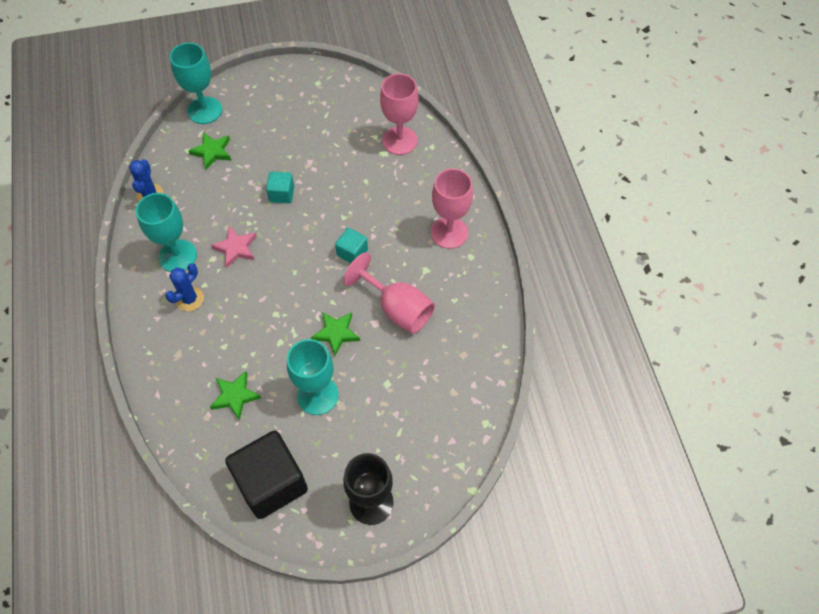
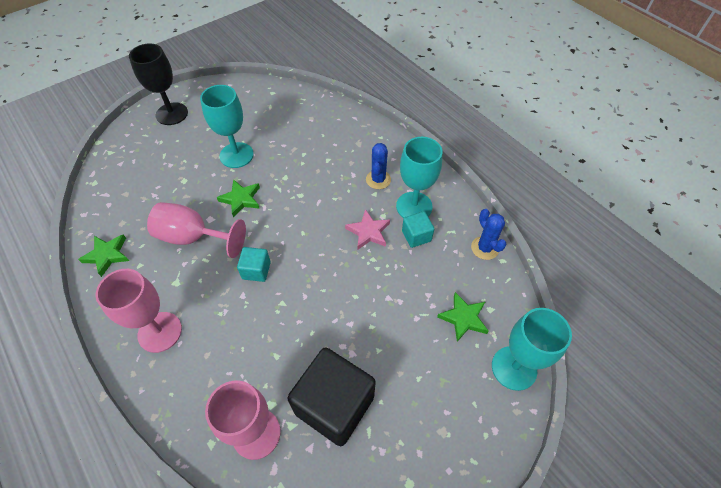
camera: 155 degrees right, 5 degrees down
(235, 396) = (298, 134): green star -> green star (107, 255)
(271, 483) = (245, 102): black cube -> black cube (334, 405)
(282, 194) = (359, 301): turquoise cube -> turquoise cube (416, 236)

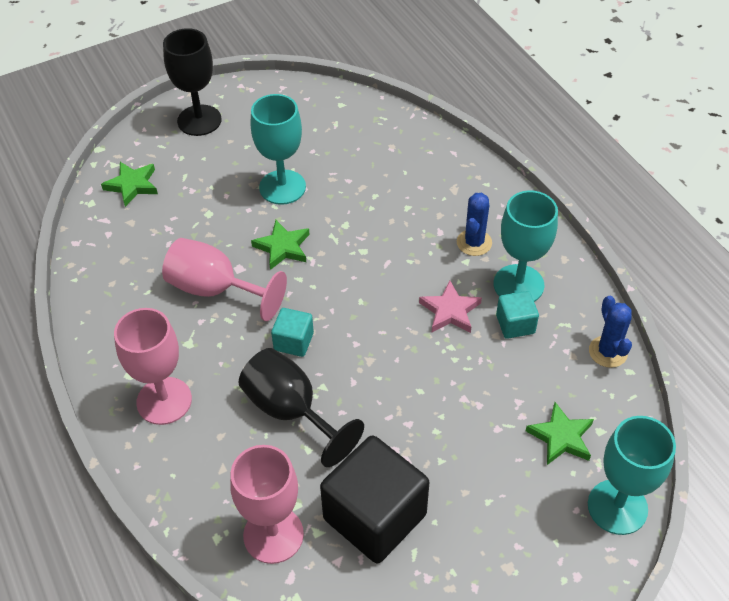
camera: 10 degrees right, 5 degrees down
(107, 255) = (103, 298): green star -> green star (132, 185)
(260, 326) = (291, 411): none -> black goblet

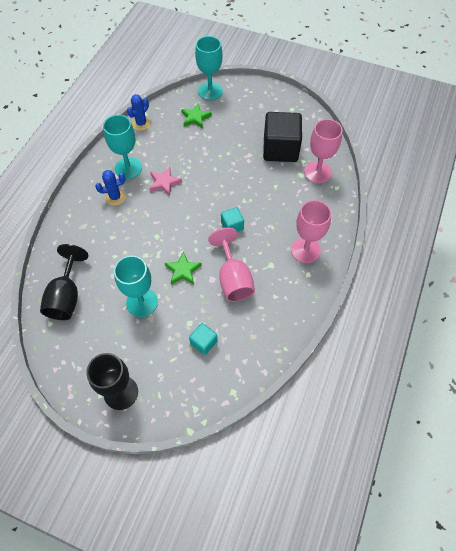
camera: 130 degrees left, 10 degrees up
(132, 185) = (202, 381): green star -> none
(291, 411) = (265, 203): black goblet -> black goblet (67, 296)
(515, 324) = (152, 158): turquoise cube -> turquoise cube (203, 342)

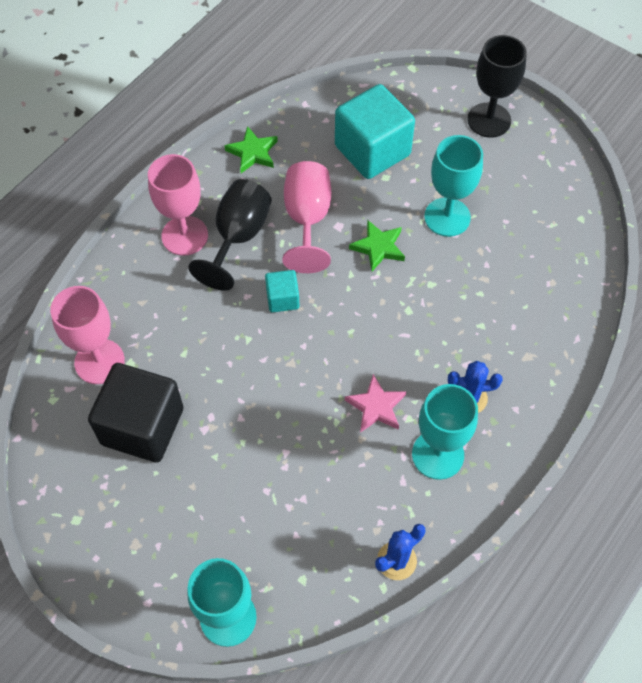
camera: 165 degrees left, 0 degrees up
(67, 296) = (557, 249): black goblet -> black goblet (238, 237)
(195, 118) = (280, 547): green star -> green star (252, 152)
(203, 342) = (372, 150): turquoise cube -> turquoise cube, size x2.07

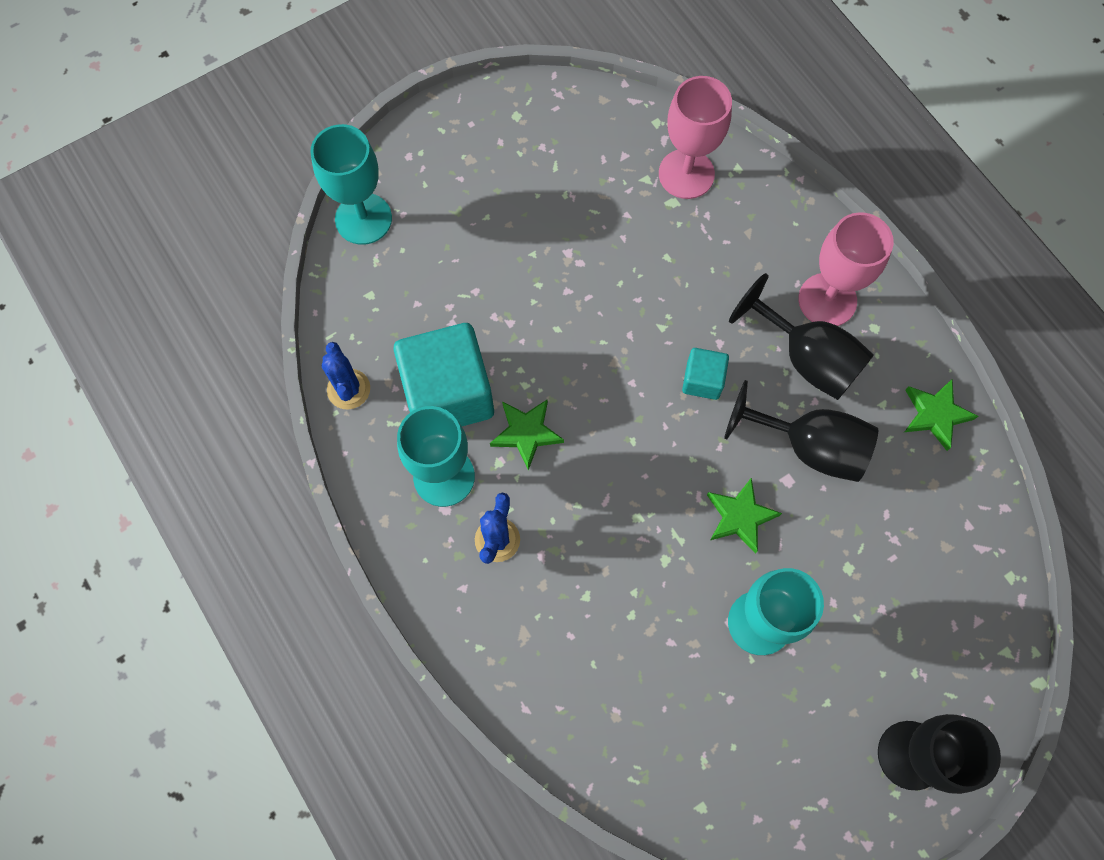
camera: 110 degrees right, 10 degrees up
(142, 426) = (594, 196): black cube -> none
(307, 219) = (809, 446): pink goblet -> black goblet
(372, 150) = (898, 567): turquoise cube -> turquoise cube (448, 394)
(376, 406) = (526, 433): pink star -> green star

